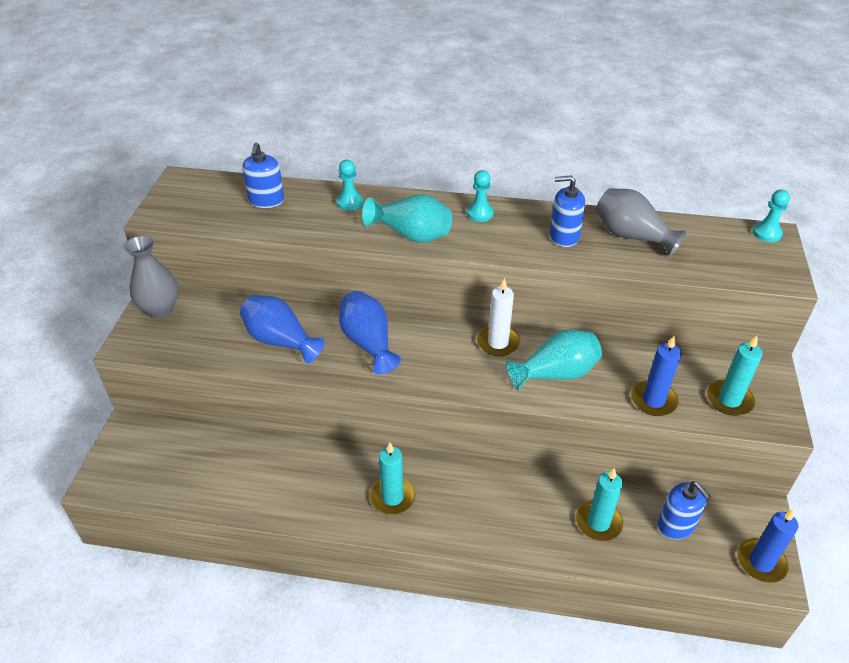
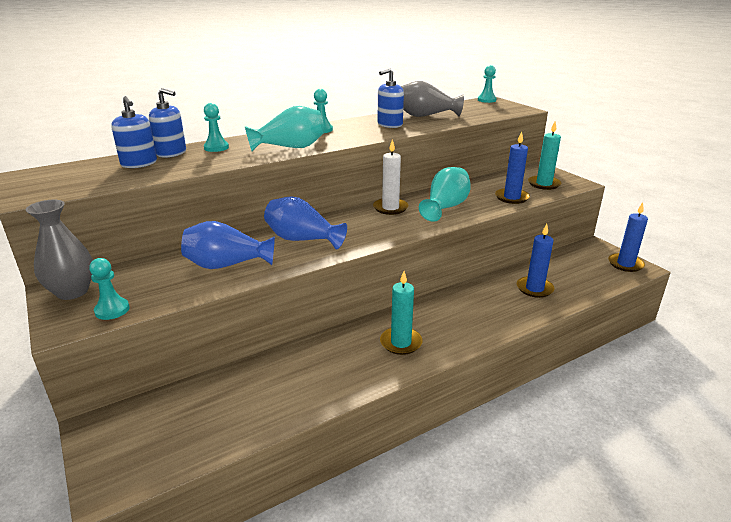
camera: 40 degrees left, 15 degrees down
(165, 345) = (112, 310): none -> turquoise pawn
(598, 522) = (534, 288): turquoise candle -> blue candle
(676, 525) = (570, 270): blue soap dispenser -> blue soap dispenser (171, 153)

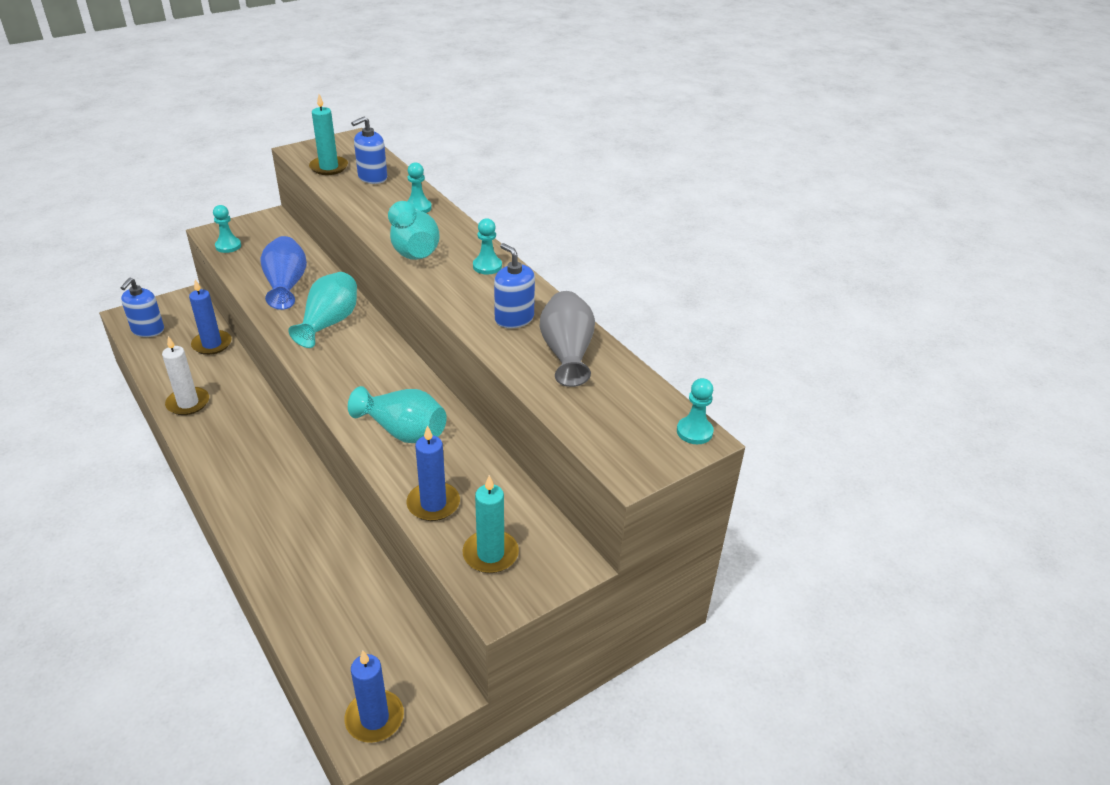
camera: 85 degrees right, 10 degrees up
(72, 292) = (262, 225): grey vase -> none
(171, 153) = (403, 187): blue soap dispenser -> blue soap dispenser (148, 330)
(302, 240) = (329, 323): blue vase -> turquoise vase
(390, 208) = (406, 383): white candle -> white candle (188, 403)
(401, 343) = (237, 448): turquoise candle -> turquoise candle (329, 167)
(534, 288) = (320, 579): blue candle -> blue candle (212, 344)

